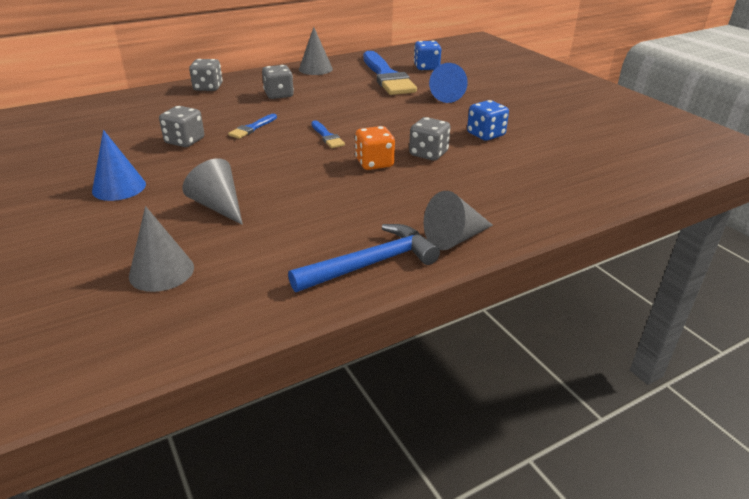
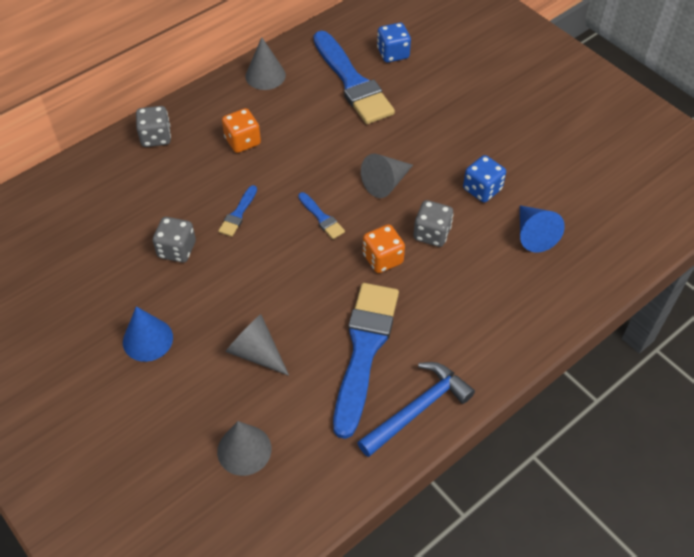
camera: 10 degrees left, 20 degrees up
(279, 95) = (242, 141): grey dice -> orange dice
(330, 216) = (364, 350): none -> blue brush
(445, 96) = (426, 116): blue cone -> blue cone (533, 234)
(455, 238) = (481, 362): grey cone -> grey cone (386, 183)

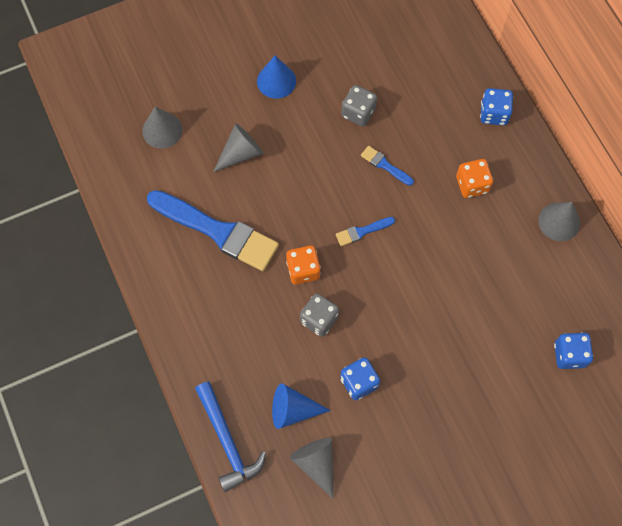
camera: 105 degrees right, 15 degrees up
(156, 137) = (494, 114): grey dice -> blue dice
(352, 82) = (533, 302): blue brush -> none
(386, 183) = (389, 297): grey cone -> grey cone (316, 463)
(417, 409) = (153, 256): blue hammer -> blue hammer (227, 441)

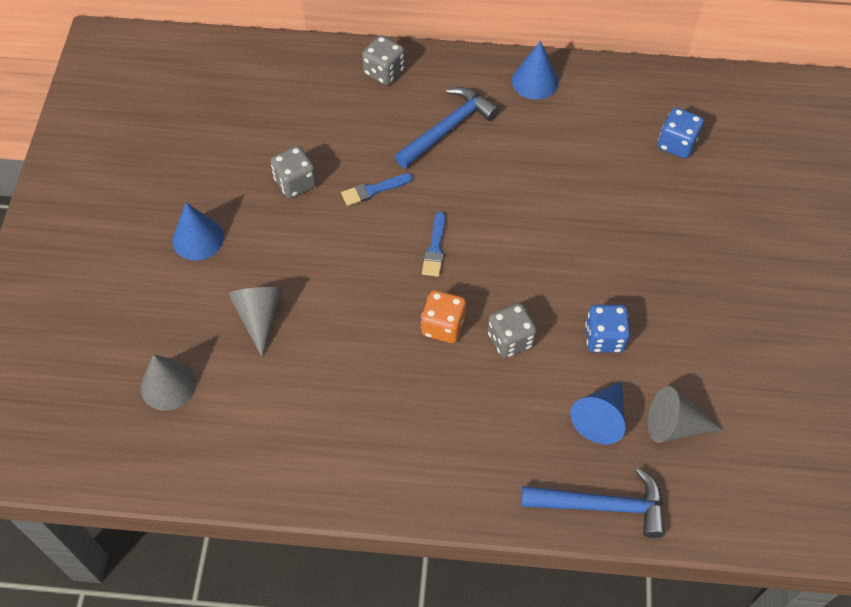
camera: 60 degrees left, 10 degrees down
(218, 231) = (339, 389): blue brush -> none
(472, 184) = (448, 128): orange dice -> blue hammer
(494, 114) = (384, 72): blue dice -> grey dice
(559, 221) = (535, 81): grey cone -> blue cone

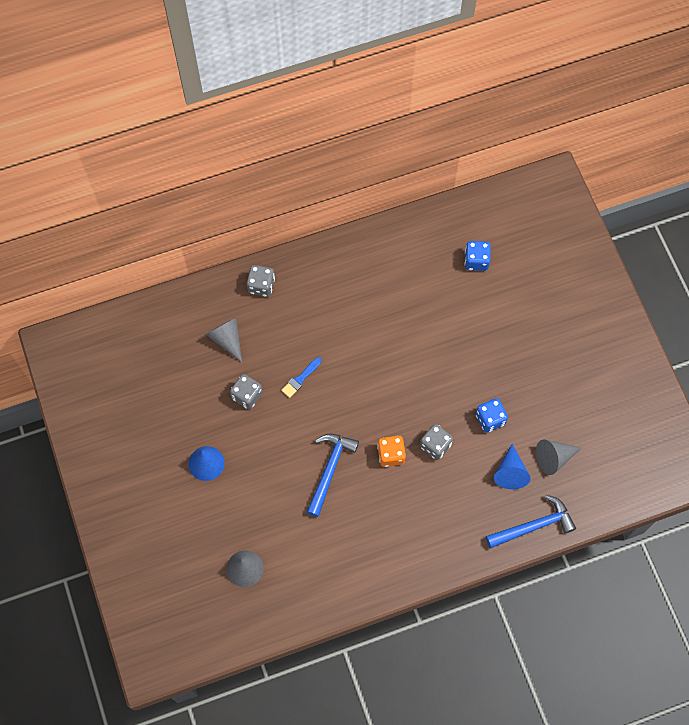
camera: 25 degrees left, 10 degrees up
(259, 317) = (276, 499): grey cone -> grey cone (227, 339)
(435, 248) = (360, 403): blue brush -> none
(448, 128) = (325, 311): blue hammer -> blue hammer (329, 469)
(535, 81) = (365, 250): blue cone -> none

